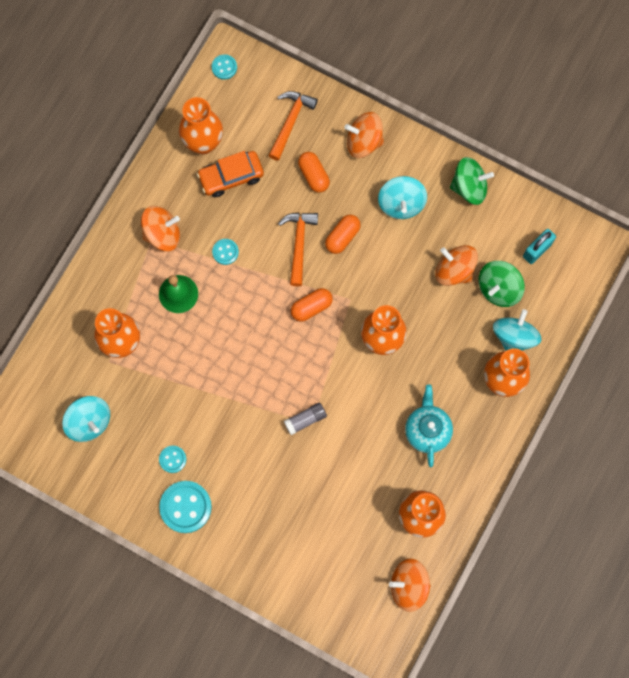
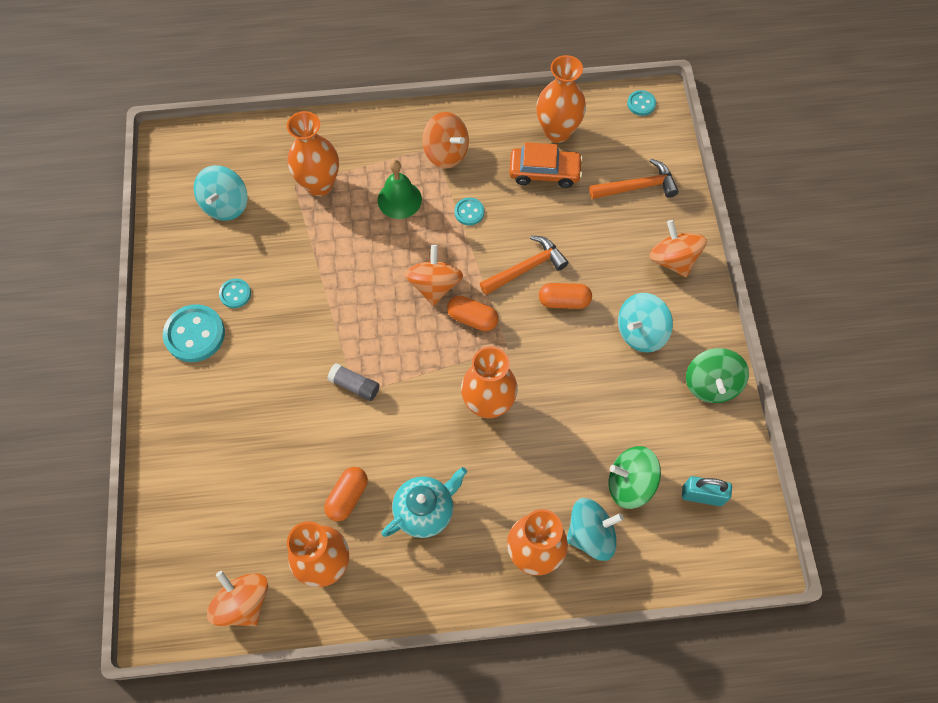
camera: 55 degrees right, 10 degrees down
(231, 176) = (544, 172): orange car -> orange car turned 150 degrees clockwise
(313, 175) = (603, 238): orange capsule -> orange capsule (347, 497)
(454, 270) = (614, 427): orange spinning top -> orange spinning top (434, 285)
(469, 187) = (711, 384): green spinning top -> green spinning top turned 45 degrees clockwise

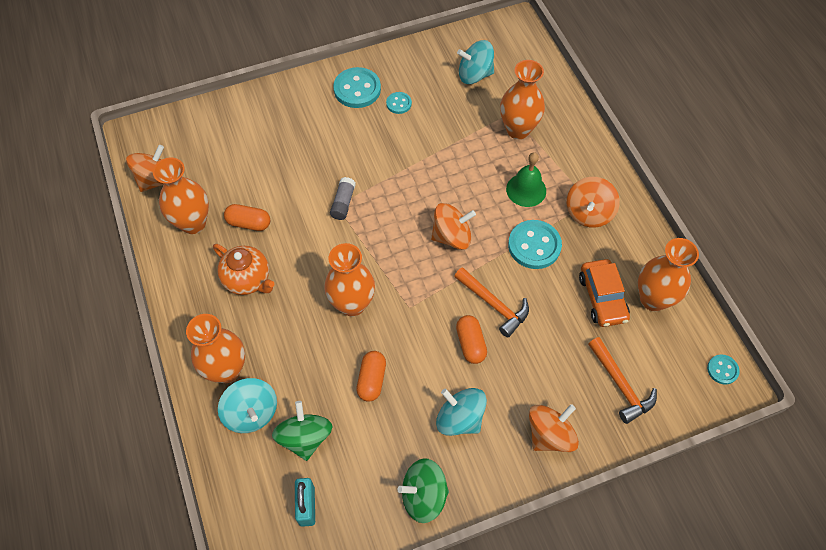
camera: 75 degrees right, 5 degrees down
(425, 510) = (248, 280): turquoise teapot -> orange teapot
(469, 212) = (534, 245): turquoise button -> turquoise button, size x1.88
(472, 318) = (429, 273): orange capsule -> orange capsule (371, 380)

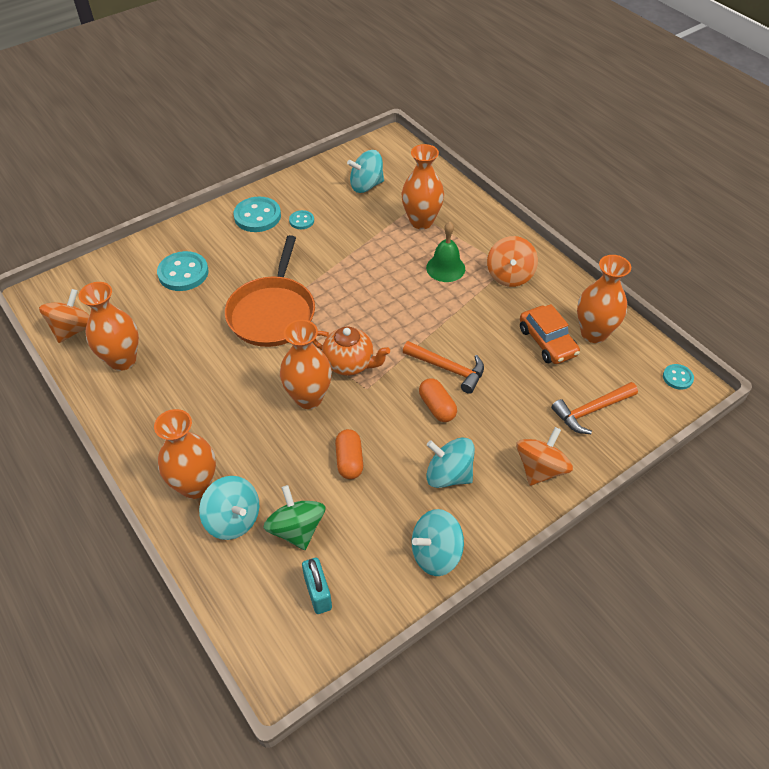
camera: 15 degrees left, 10 degrees down
(248, 280) = (195, 399): orange teapot -> orange teapot (350, 364)
(249, 223) = (181, 348): orange capsule -> none
(343, 203) = (272, 312): grey glue stick -> orange pan
(423, 495) = (435, 553): green spinning top -> turquoise spinning top
(452, 236) = (388, 320): orange spinning top -> none
(534, 245) = (469, 312): turquoise button -> turquoise button (183, 273)
(620, 385) = (591, 411): orange hammer -> orange hammer turned 105 degrees clockwise

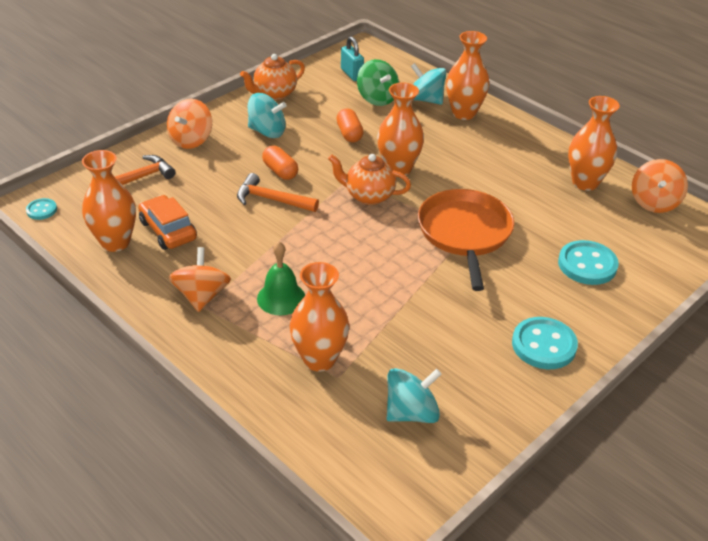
camera: 170 degrees right, 10 degrees down
(301, 221) = (482, 344): turquoise button -> none
(435, 553) = (274, 94): turquoise spinning top -> orange teapot

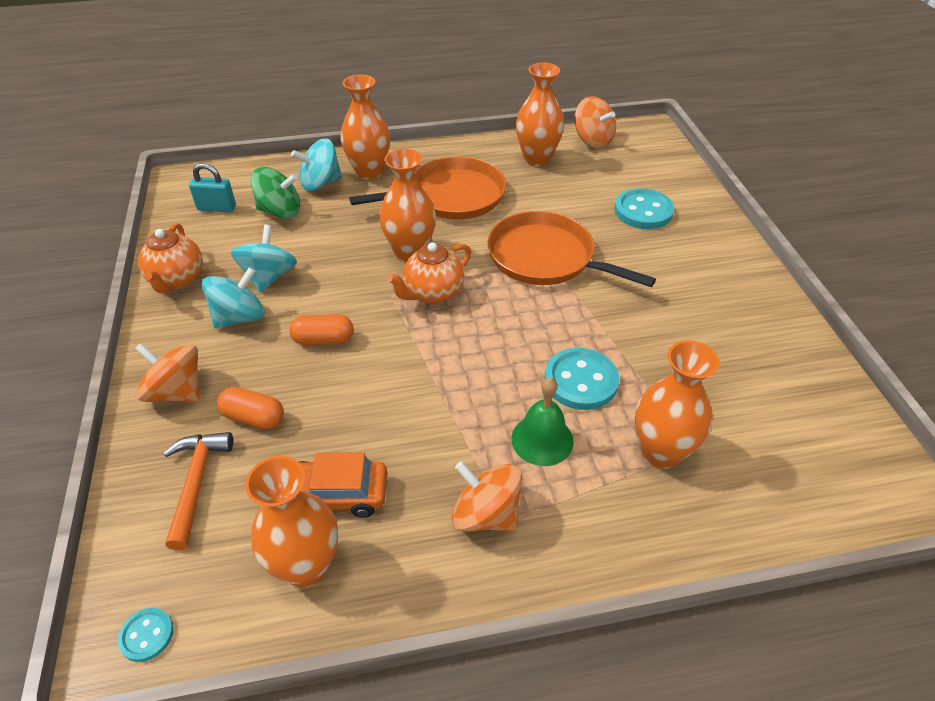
camera: 55 degrees left, 5 degrees up
(191, 140) = (176, 391): orange spinning top -> orange spinning top turned 150 degrees clockwise
(271, 200) = (367, 370): orange hammer -> none
(349, 134) = (316, 258): orange capsule -> orange capsule (254, 417)
(411, 413) = (774, 416): turquoise spinning top -> turquoise spinning top (269, 277)
(482, 161) = (451, 196): none -> orange pan
(543, 345) = (729, 286): turquoise button -> turquoise button (580, 381)

